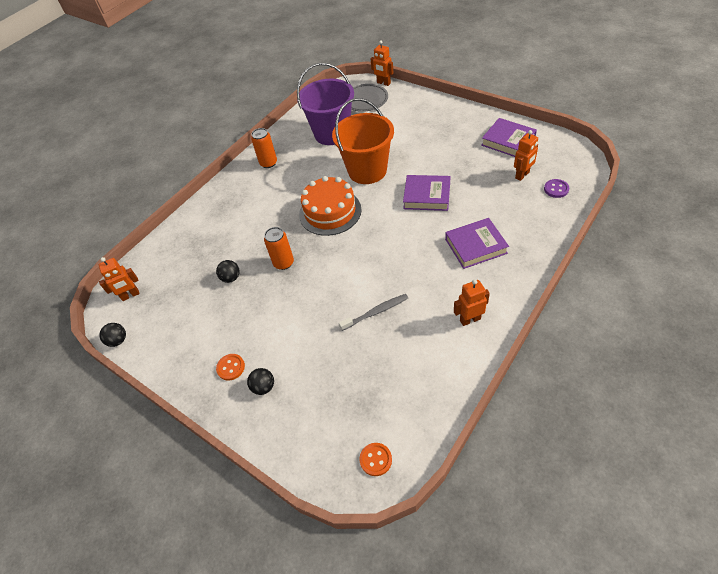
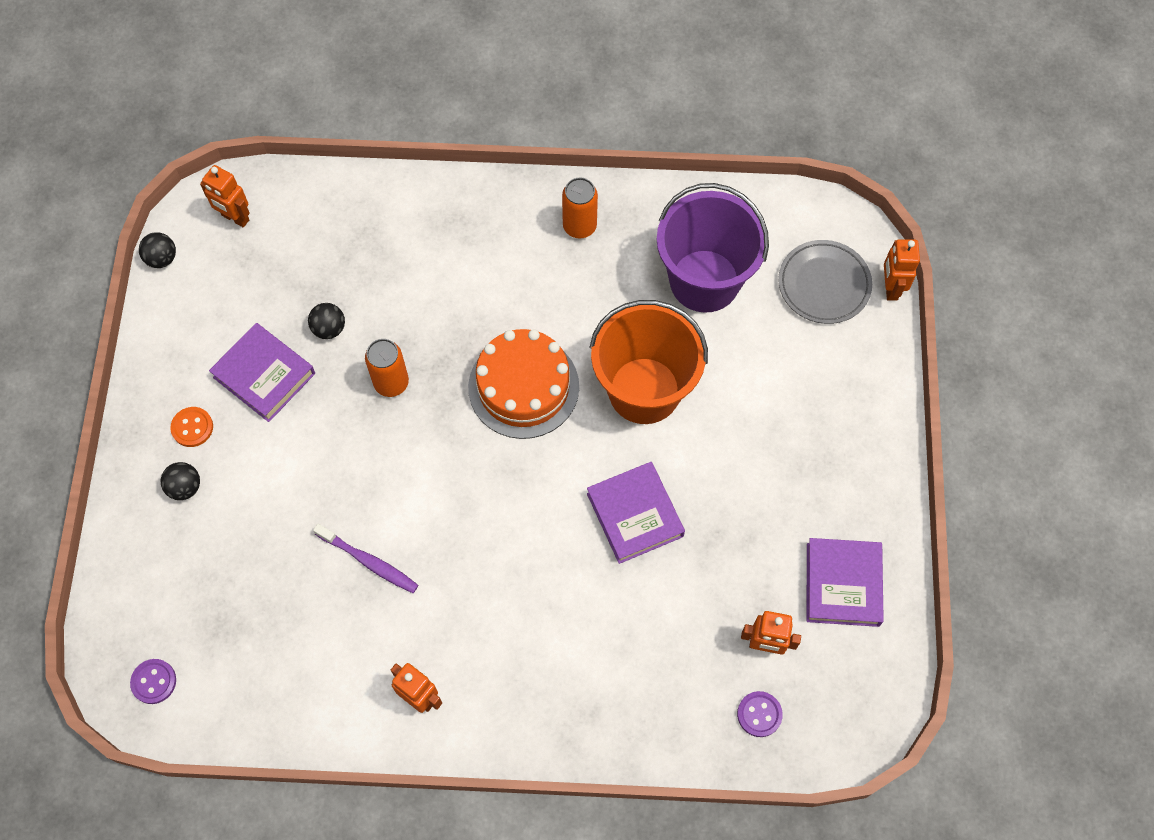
camera: 50 degrees right, 15 degrees up
(375, 459) = (154, 682): orange button -> purple button
(376, 312) = (369, 562): grey toothbrush -> purple toothbrush
(475, 246) = (564, 642): purple book -> purple book (264, 375)

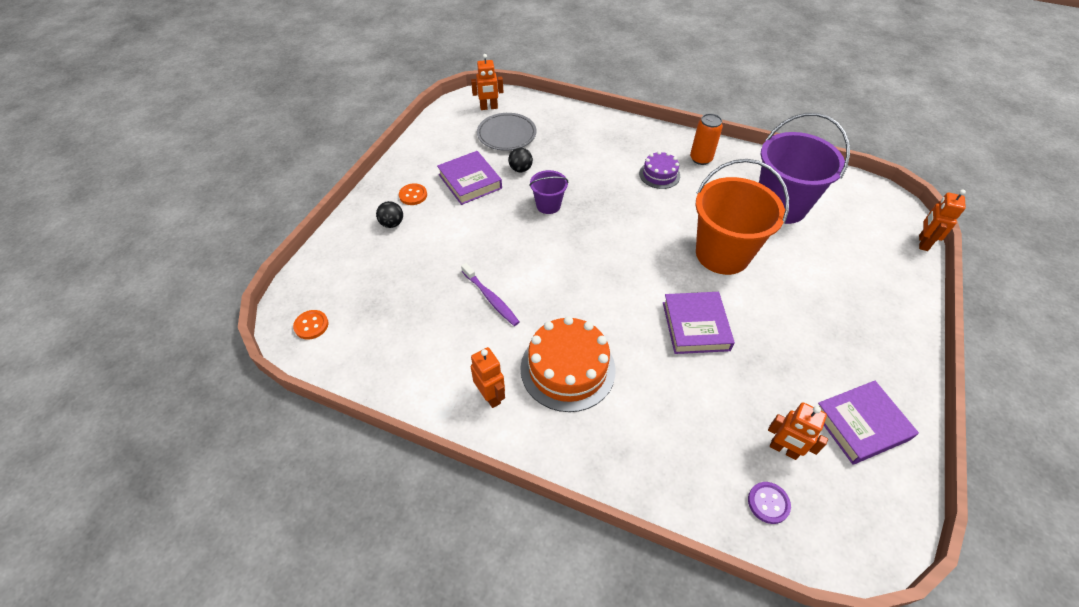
camera: 20 degrees right, 15 degrees down
(154, 682) = (311, 325): purple button -> orange button
(162, 258) = (438, 115): black ball -> none
(235, 218) = (489, 107): orange robot -> orange robot turned 60 degrees counterclockwise
(391, 383) = (548, 205): orange can -> purple bucket
(523, 387) = (636, 230): orange cake -> orange cake (567, 369)
(529, 276) = (659, 174): none -> purple cake
(824, 284) = (870, 228): grey plate -> grey plate (506, 135)
(842, 584) = (860, 424): purple book -> purple book turned 45 degrees clockwise

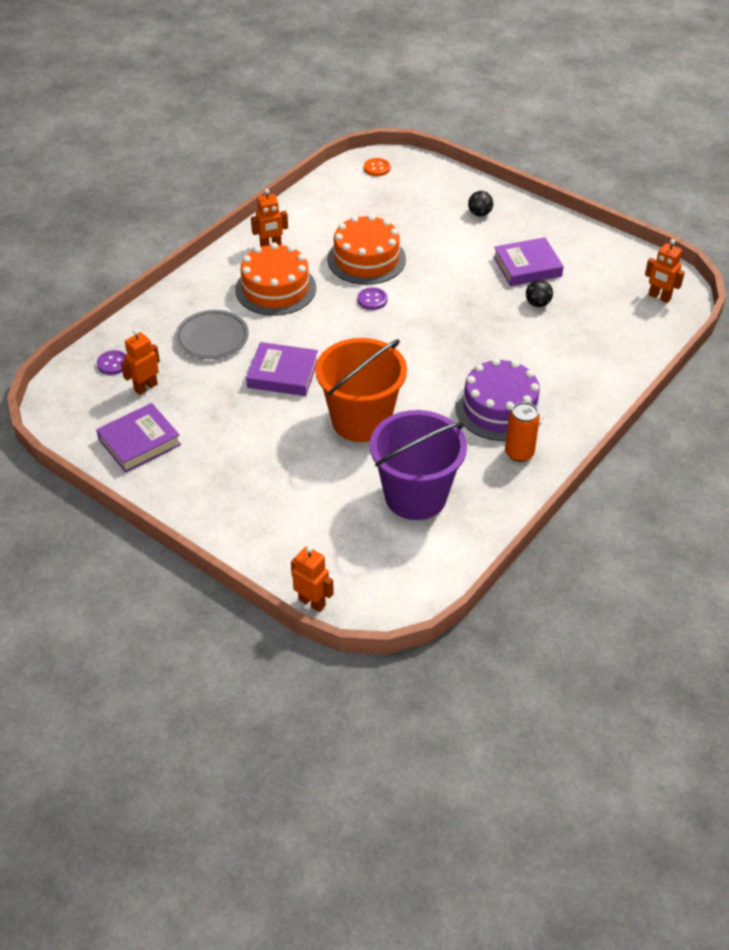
camera: 105 degrees right, 5 degrees down
(413, 195) = (516, 229): orange button -> none
(489, 107) = (659, 297): orange robot -> orange robot turned 60 degrees counterclockwise
(491, 298) = (366, 259): purple toothbrush -> orange cake
(506, 135) = (602, 303): grey plate -> grey plate (212, 338)
(548, 205) = (474, 313): purple bucket -> none
(556, 280) = (372, 300): none -> purple button
(659, 174) = (499, 408): purple cake -> purple cake, size x1.79
(860, 424) = (139, 442): purple book -> purple book turned 60 degrees clockwise

